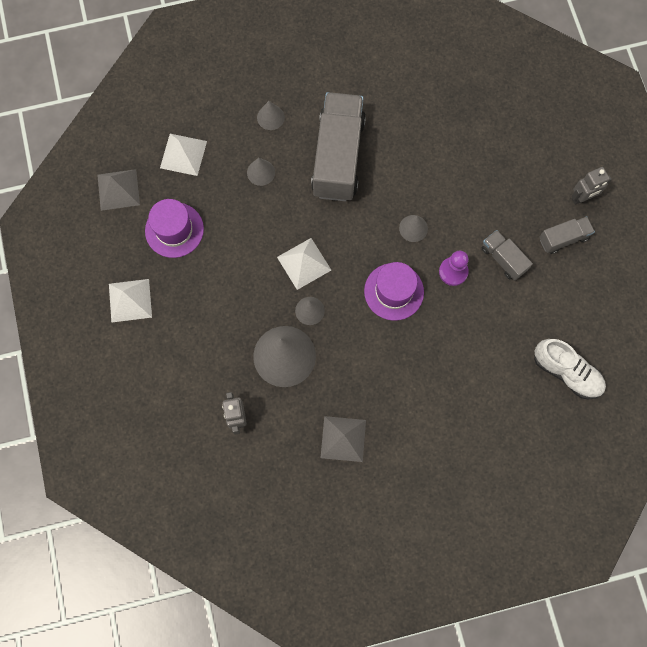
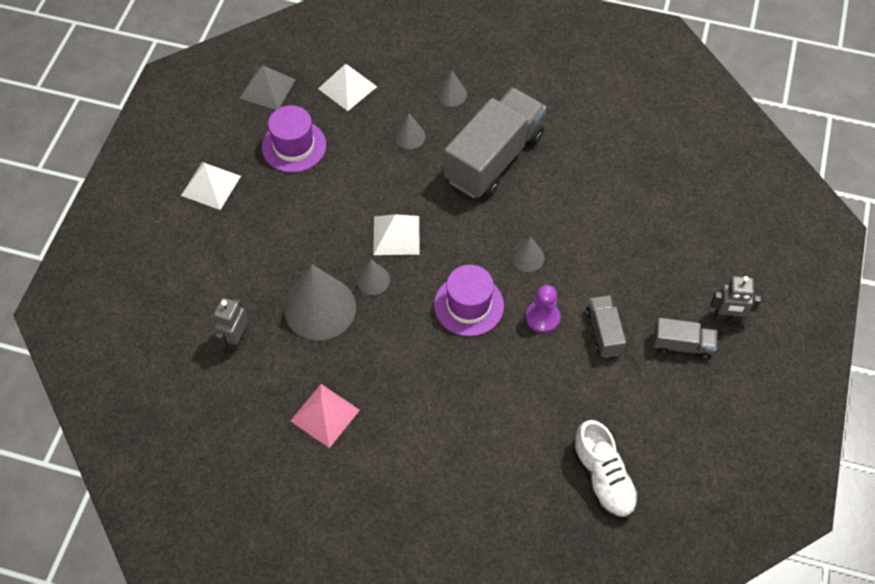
camera: 30 degrees right, 15 degrees down
(343, 439) = (325, 415): grey pyramid -> pink pyramid

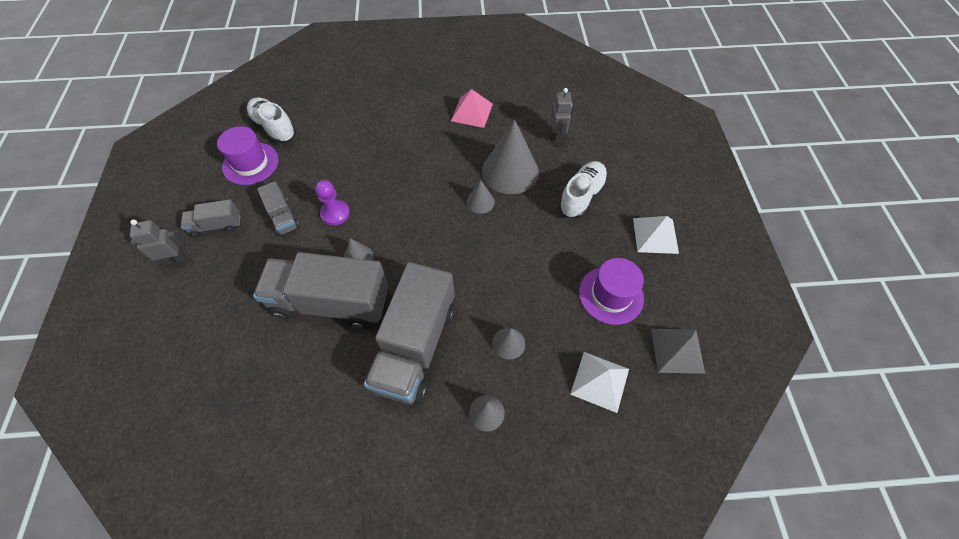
camera: 160 degrees right, 0 degrees up
(257, 251) = (581, 196): none -> white shoe
(396, 235) = (478, 242): white pyramid -> none
(468, 305) = (397, 205): purple hat -> purple hat (250, 163)
(564, 220) = (331, 302): none -> grey truck

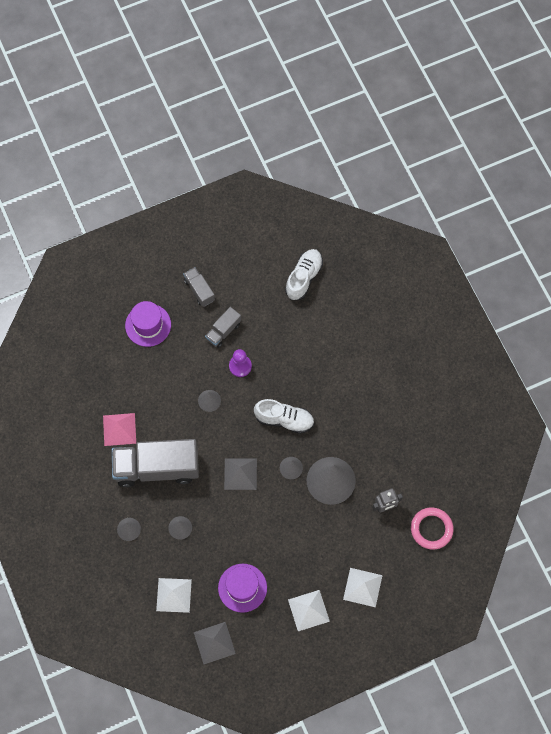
camera: 70 degrees right, 10 degrees up
(175, 259) = (163, 280): grey robot -> none
(250, 163) = (262, 280): purple hat -> purple hat (148, 325)
(331, 302) = (168, 399): grey truck -> none
(465, 253) = (240, 474): none -> grey pyramid
(472, 112) = (385, 426): pink pyramid -> pink pyramid (119, 429)
(581, 196) = (326, 544): white shoe -> white shoe (284, 420)
(593, 109) = (431, 529): none -> pink ring
(640, 179) = (362, 587): none -> white pyramid

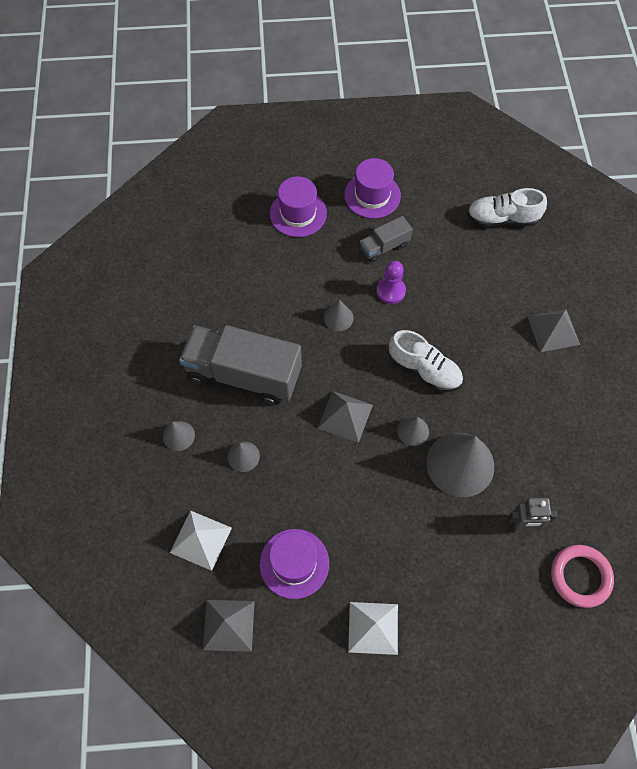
camera: 20 degrees right, 5 degrees down
(119, 429) = (217, 315): pink pyramid -> none
(199, 290) = (372, 195): grey truck -> purple hat
(304, 278) = (502, 219): white shoe -> white shoe turned 135 degrees counterclockwise
(362, 587) = (459, 623): white pyramid -> none
(366, 357) = (553, 330): none -> grey pyramid

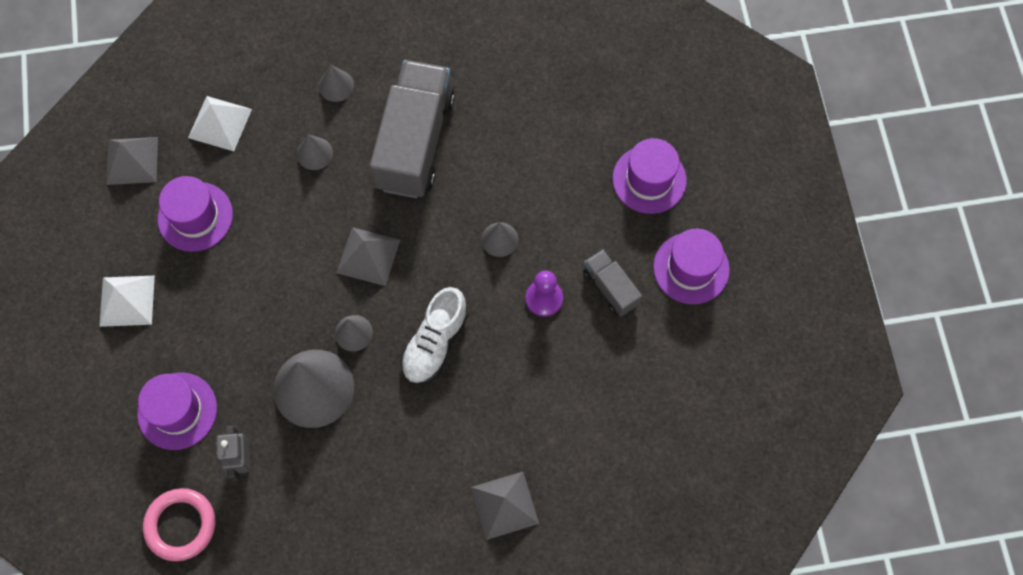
camera: 85 degrees right, 5 degrees up
(479, 580) = (177, 411): none -> purple hat
(502, 219) = (675, 440): white shoe -> none

